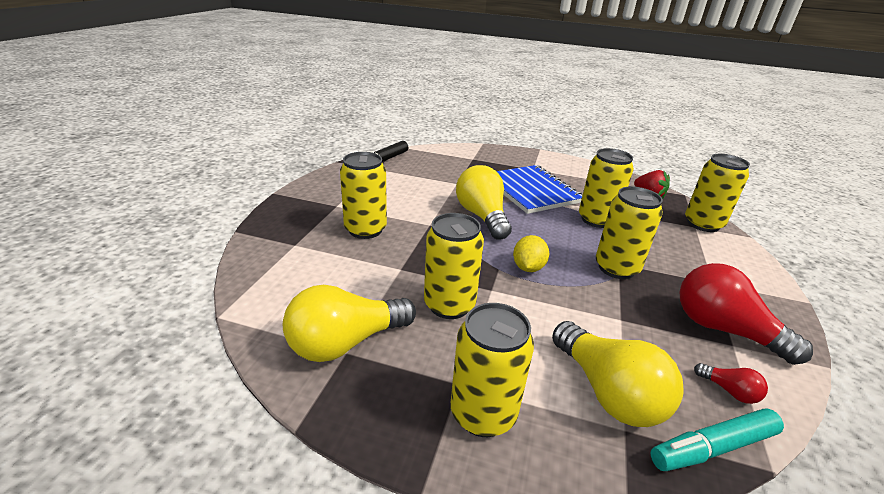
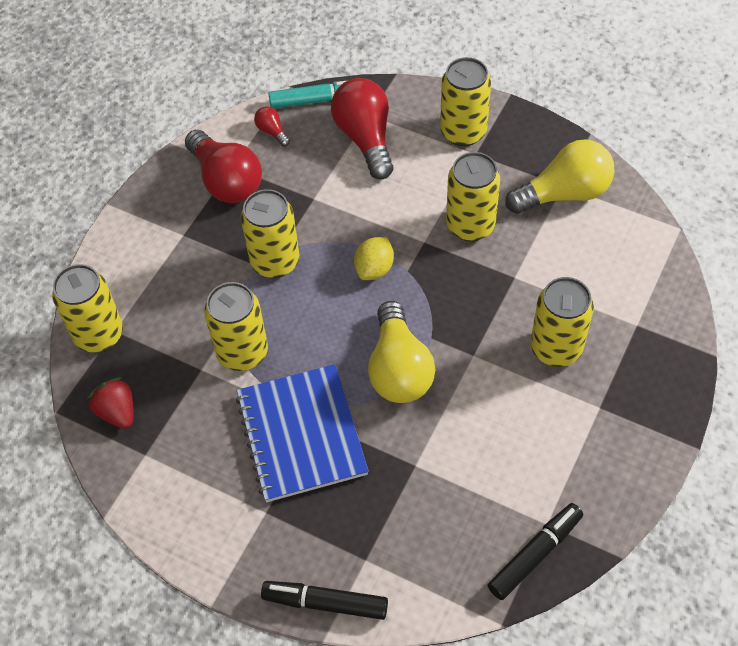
camera: 165 degrees left, 25 degrees up
(486, 149) = (325, 603): none -> black marker
(608, 392) = (365, 138): yellow light bulb -> red light bulb

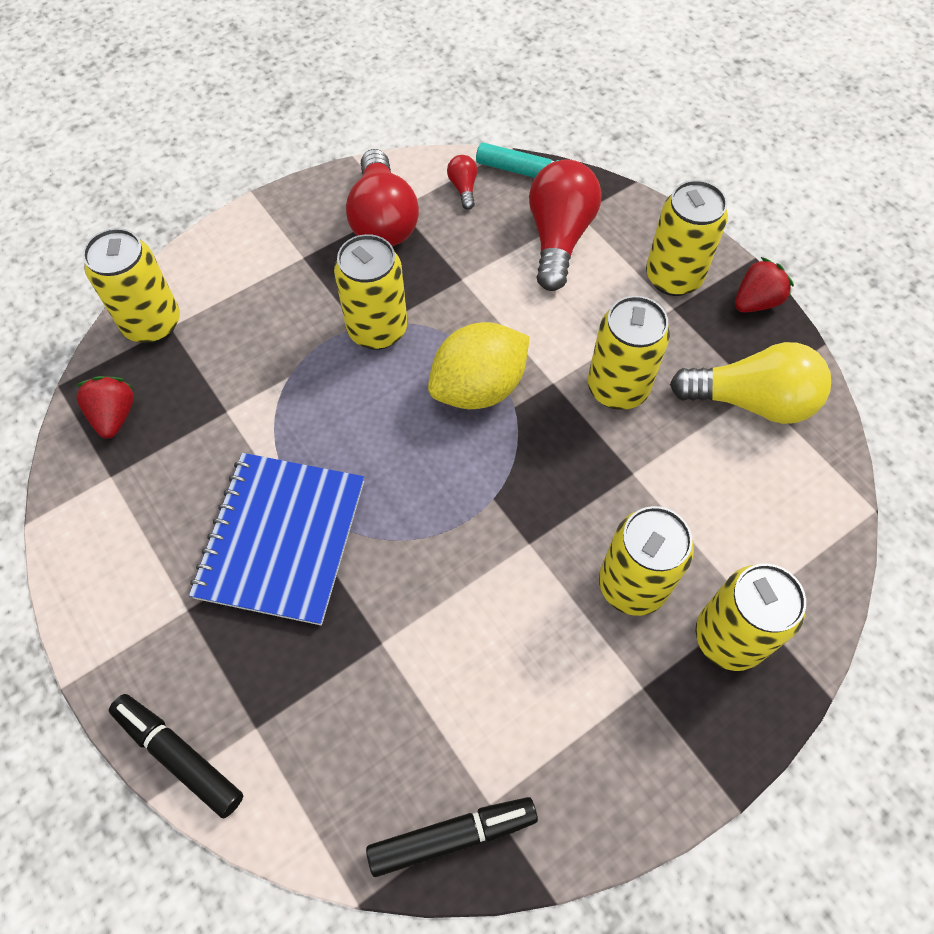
camera: 25 degrees right, 5 degrees up
(242, 352) = (280, 413): yellow can -> yellow can (728, 637)
(374, 269) = (478, 388): yellow lemon -> yellow lemon, size x1.68
(399, 369) = (434, 517): yellow light bulb -> none
(529, 125) = (755, 302): none -> red strawberry

